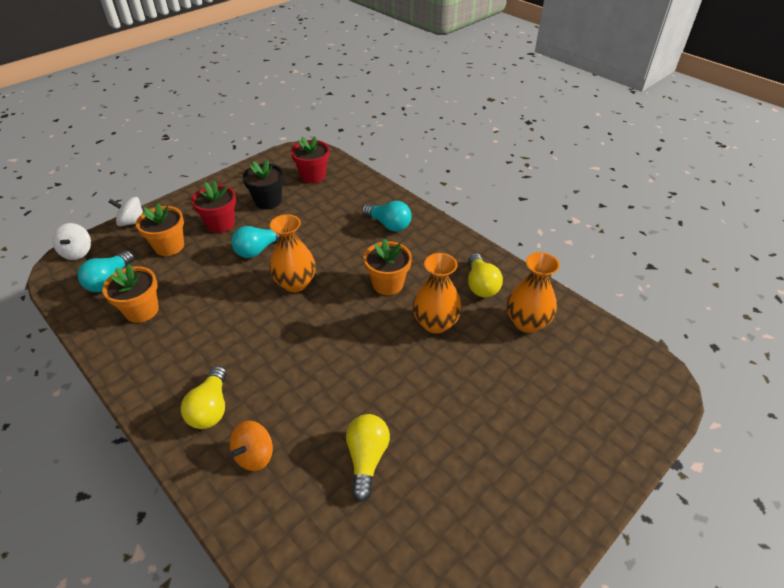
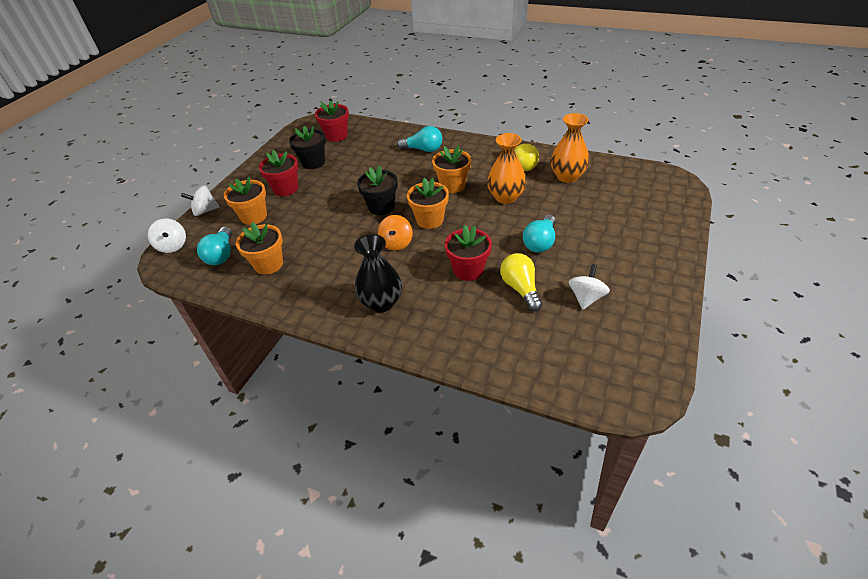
camera: 20 degrees left, 0 degrees up
(211, 408) = (381, 303): yellow light bulb -> black vase
(254, 455) = (439, 317): orange spinning top -> orange spinning top (396, 243)
(258, 250) = (333, 195): turquoise light bulb -> turquoise light bulb (540, 242)
(295, 283) = (381, 207): orange vase -> black flower pot
(327, 406) = (468, 270): none -> red flower pot
(332, 320) = (430, 220): none -> orange flower pot
(433, 508) = (586, 298): none -> white spinning top

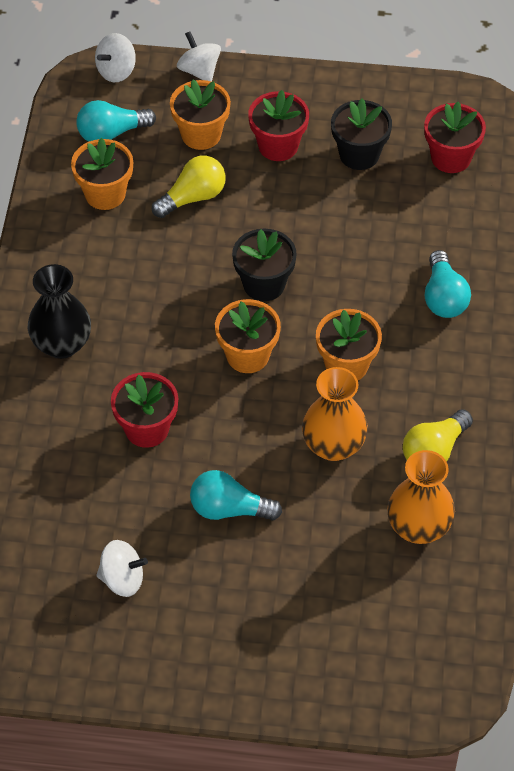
camera: 70 degrees right, 10 degrees up
(396, 243) = (183, 328): orange spinning top -> none
(520, 288) = (123, 498): yellow light bulb -> yellow light bulb (193, 197)

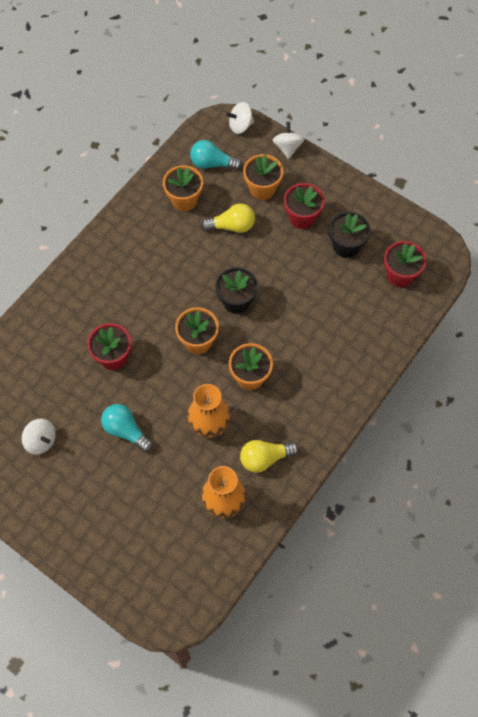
camera: 30 degrees right, 10 degrees up
(62, 344) = (101, 281): black vase -> none
(444, 297) = (335, 363): turquoise light bulb -> none

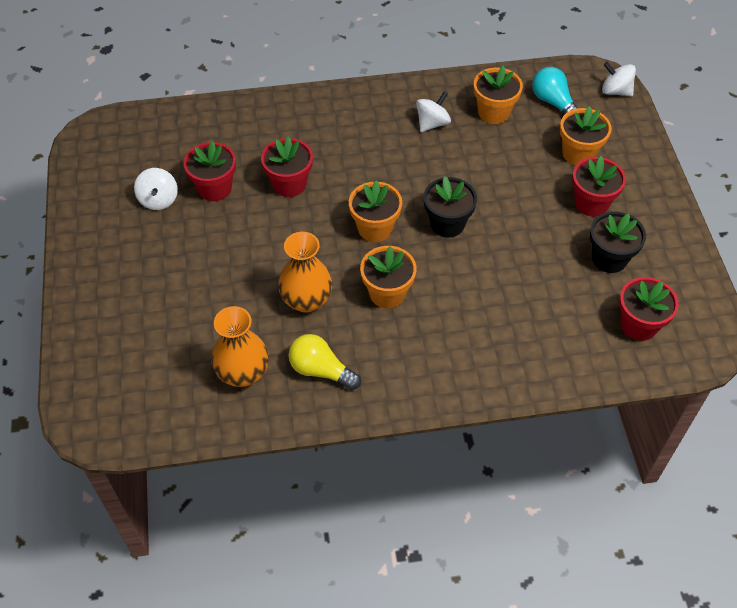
camera: 45 degrees right, 10 degrees down
(68, 401) = (215, 188): none -> red flower pot
(126, 430) = (231, 247): turquoise light bulb -> none
(232, 226) = (514, 162): yellow light bulb -> none
(287, 148) = (643, 138): white spinning top -> white spinning top (432, 123)

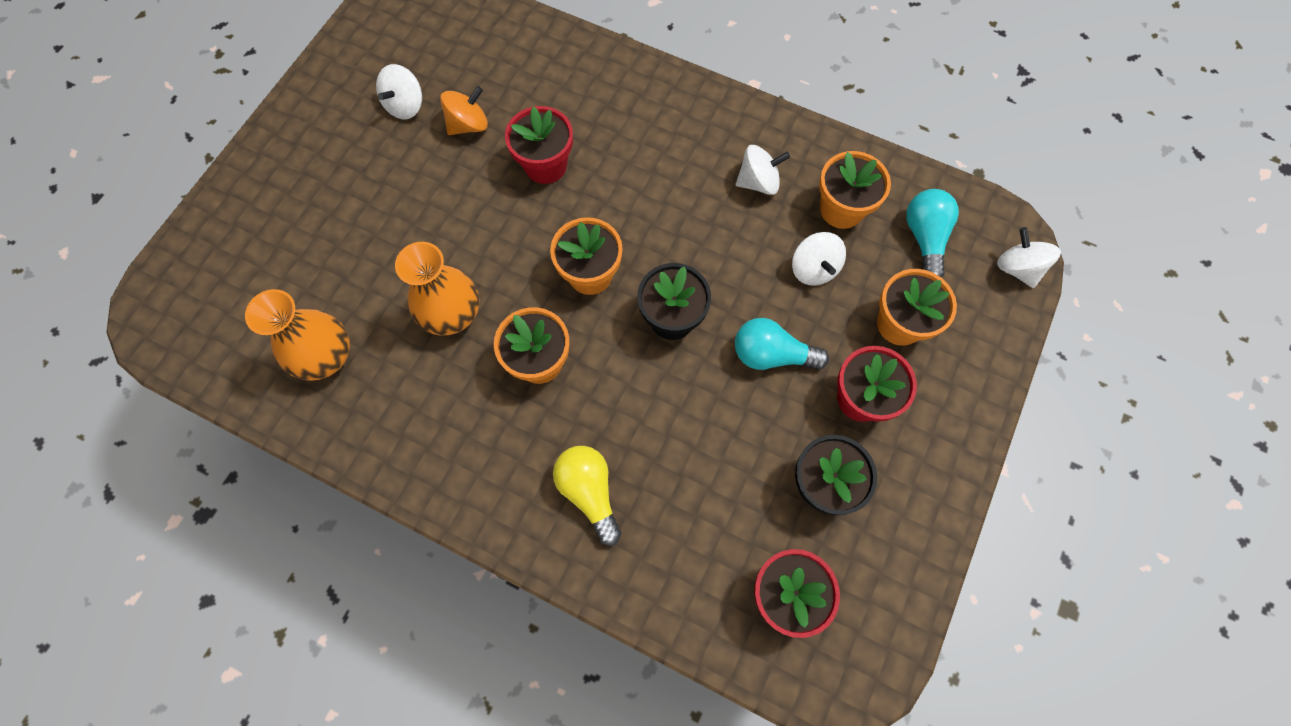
camera: 35 degrees right, 15 degrees up
(215, 188) = (469, 125): red flower pot -> orange spinning top
(321, 370) = (400, 406): yellow light bulb -> yellow light bulb (589, 492)
(506, 152) = (813, 269): none -> white spinning top
(522, 209) = (771, 355): none -> turquoise light bulb

